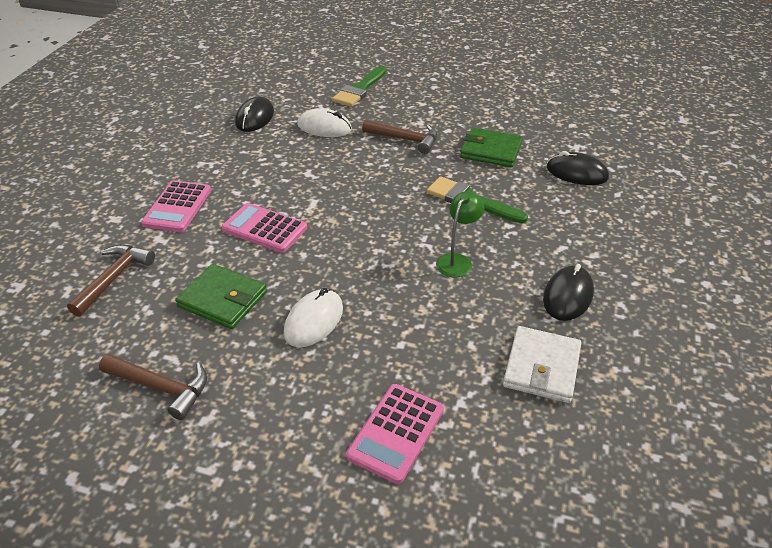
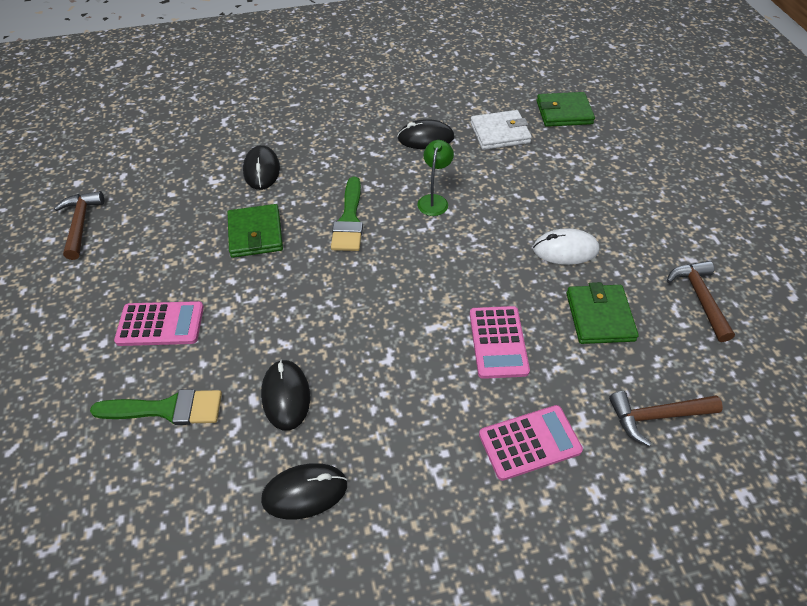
camera: 120 degrees left, 10 degrees up
(324, 127) = (286, 396): white mouse -> black mouse
(396, 433) = (605, 172): pink calculator -> pink calculator (160, 324)
(405, 139) = (271, 306): brown hammer -> brown hammer (81, 223)
(457, 260) = (434, 200): green lamp -> green lamp turned 105 degrees clockwise
(552, 467) = (564, 112): none -> green wallet

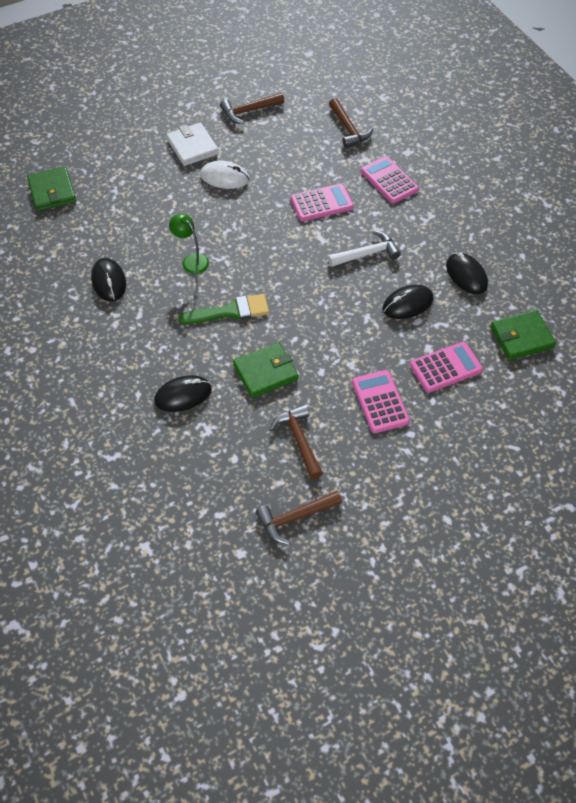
camera: 105 degrees left, 5 degrees up
(160, 243) = (299, 440): none -> brown hammer
(166, 409) = (445, 367): green brush -> pink calculator
(389, 372) = (367, 254): none -> white hammer
(434, 200) = (191, 260): green lamp -> green lamp turned 45 degrees clockwise
(500, 133) = (91, 231): white wallet -> white wallet (192, 147)
(565, 250) = (224, 177): white mouse -> white mouse turned 60 degrees counterclockwise
(599, 316) = (282, 156): green wallet -> green wallet (521, 337)

